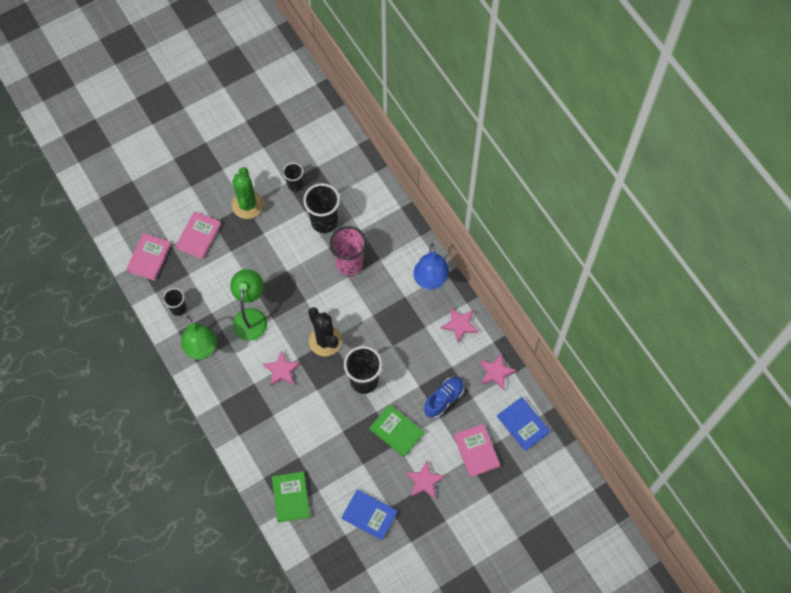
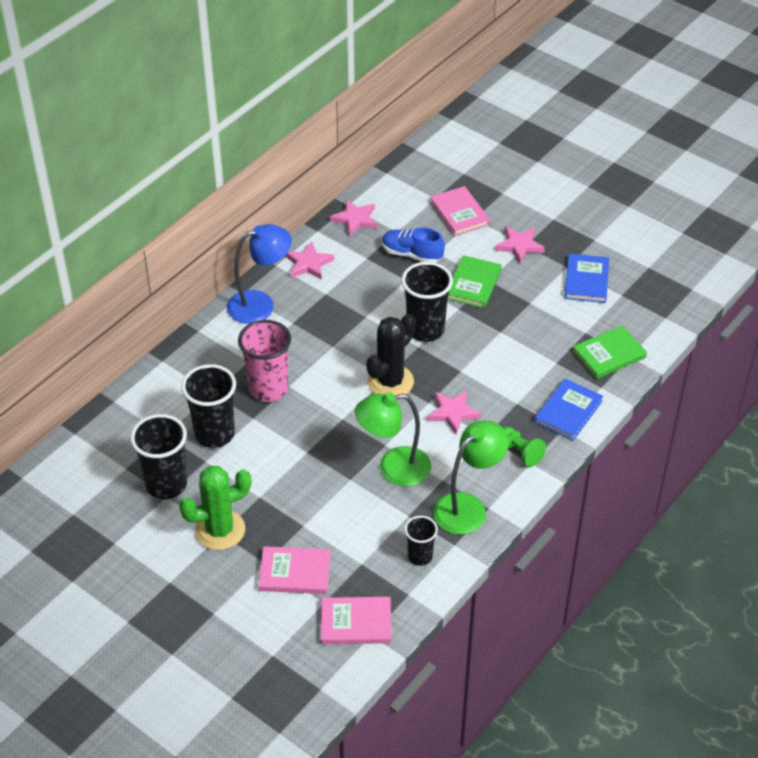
camera: 110 degrees left, 20 degrees down
(231, 400) = (520, 452): none -> green pawn
(295, 185) = (166, 484): black cup -> black cup, size x1.73
(476, 451) = (459, 213): pink book -> pink book turned 75 degrees counterclockwise
(523, 424) = (407, 185): blue book -> blue book (568, 412)

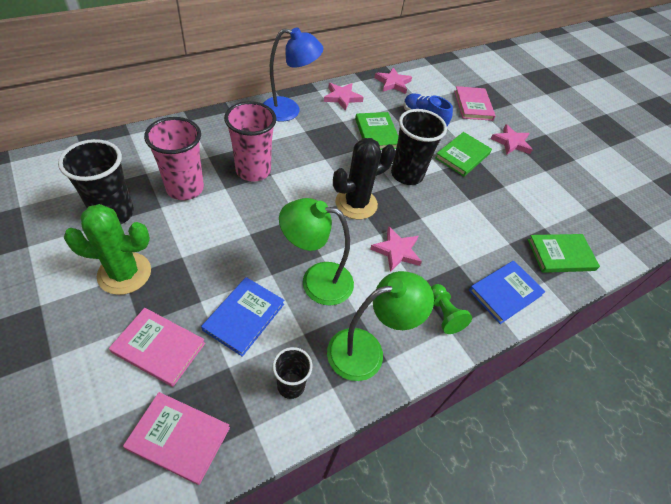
camera: 15 degrees right, 5 degrees up
(214, 434) = (185, 188): black cup -> pink cup
(370, 294) = (377, 133): none -> green book
(586, 280) = (559, 187): blue book -> blue book (244, 317)

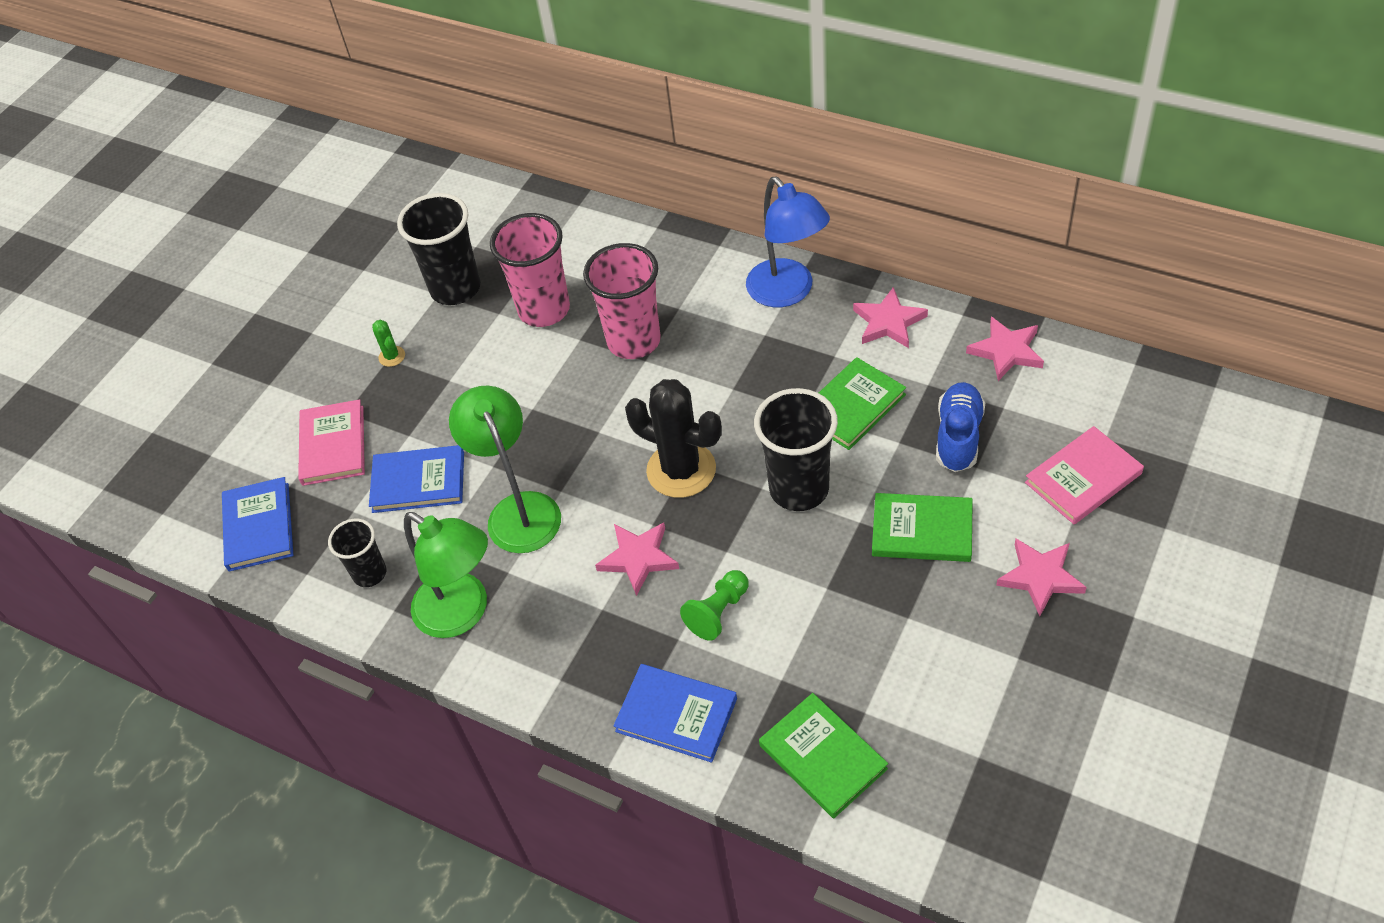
camera: 70 degrees right, 0 degrees up
(124, 273) = (392, 356): green cactus -> green cactus, size x0.42
(179, 438) = (259, 526): pink book -> blue book
(444, 314) = (579, 662): green pawn -> green pawn (718, 612)

